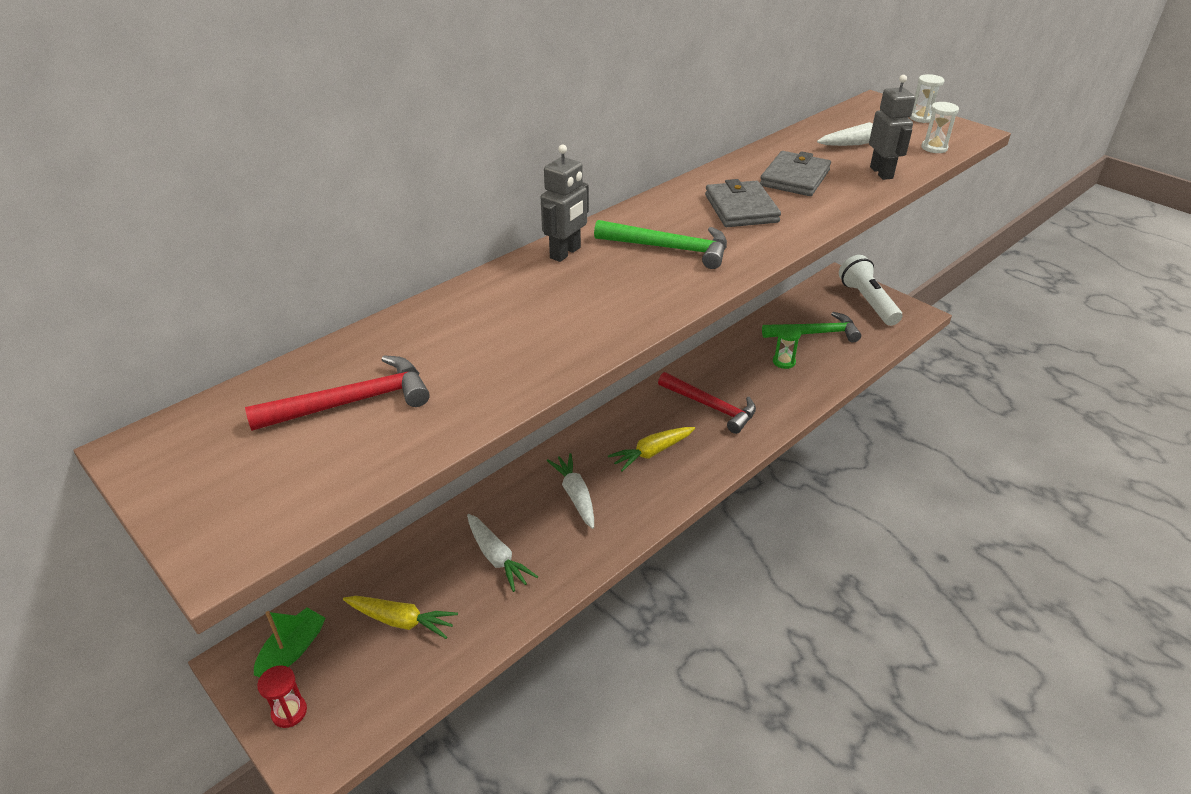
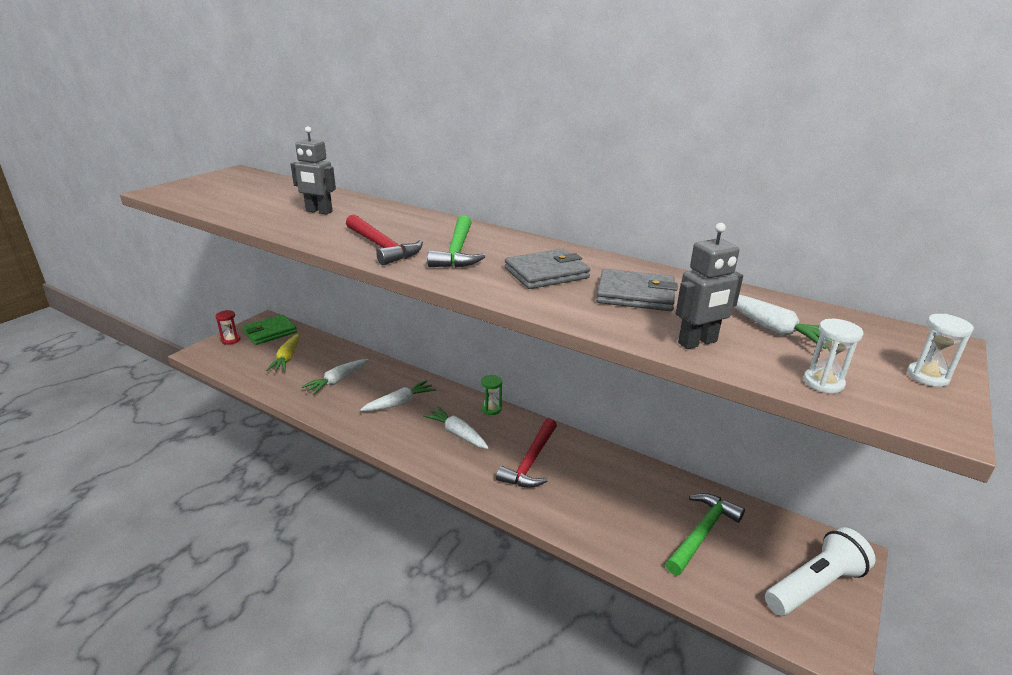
camera: 75 degrees right, 10 degrees down
(293, 650) = (270, 332): green boat -> green wallet
(352, 402) = (262, 196): red hammer -> red hammer (382, 247)
(565, 253) = (436, 222): grey robot -> grey robot (319, 211)
(652, 452) = (457, 434): yellow carrot -> white carrot
(784, 362) = (630, 508): green hourglass -> green hourglass (491, 409)
(815, 333) = (702, 533): green hammer -> green hammer turned 120 degrees counterclockwise

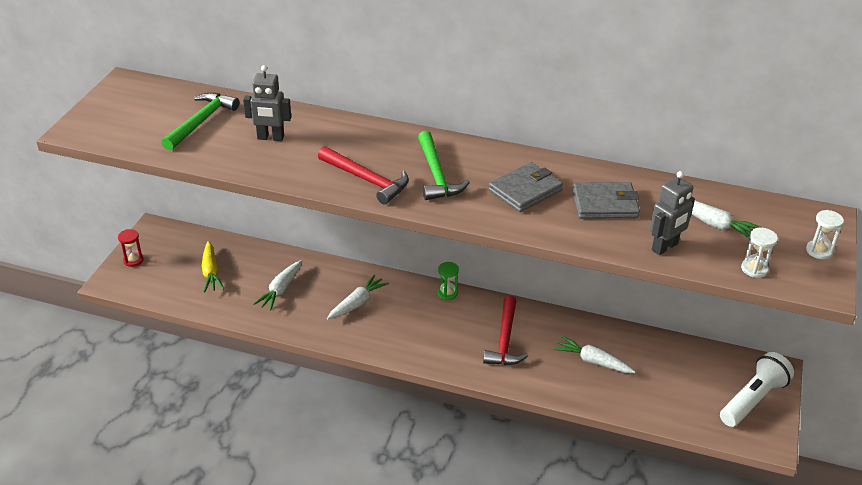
camera: 15 degrees left, 10 degrees up
(270, 332) = (170, 243): green wallet -> none
(457, 434) = (427, 325): white carrot -> white carrot (593, 361)
(702, 533) = (663, 375): green hammer -> green hammer (201, 122)

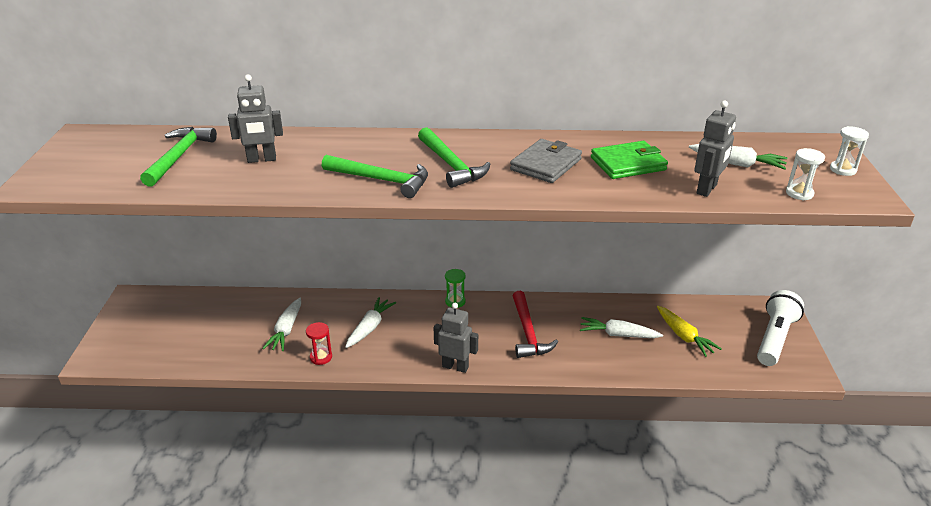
camera: 15 degrees left, 5 degrees down
(133, 260) = (116, 332): red hourglass -> red hourglass (321, 357)
(211, 272) = (206, 327): yellow carrot -> yellow carrot (684, 336)
(367, 180) = (381, 180): red hammer -> green hammer
(422, 359) = (455, 366): none -> grey robot
(605, 204) = (628, 164): grey wallet -> green wallet

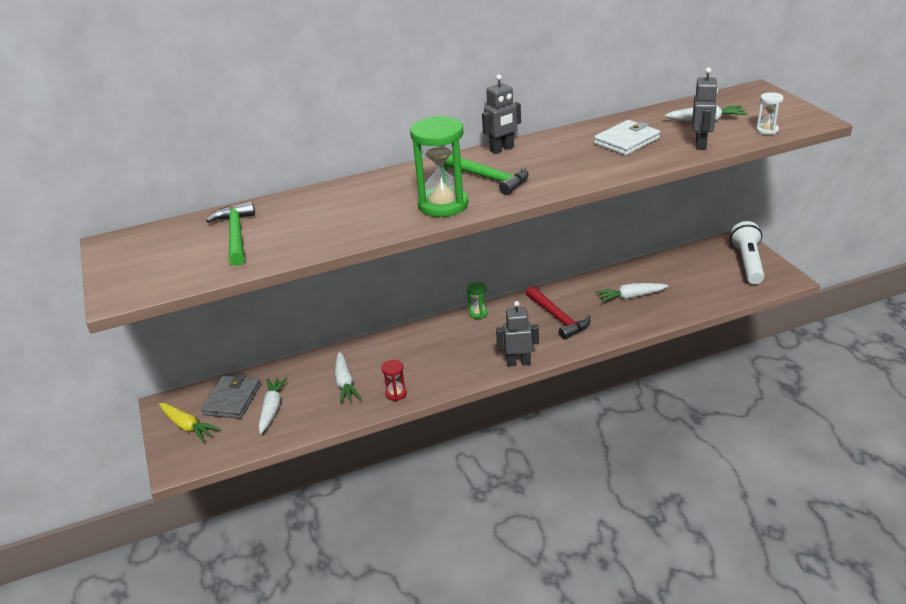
camera: 20 degrees left, 0 degrees up
(262, 159) = (318, 217): grey robot -> grey robot (502, 149)
(369, 327) = (420, 357): white carrot -> white carrot (272, 409)
(381, 180) = (443, 205): green hammer -> green hourglass
(546, 164) = (564, 158): grey wallet -> grey wallet (232, 400)
(628, 164) = (626, 141): green wallet -> white wallet
(684, 336) = (681, 282): yellow carrot -> yellow carrot (187, 426)
(843, 170) = (782, 106): white hourglass -> none

